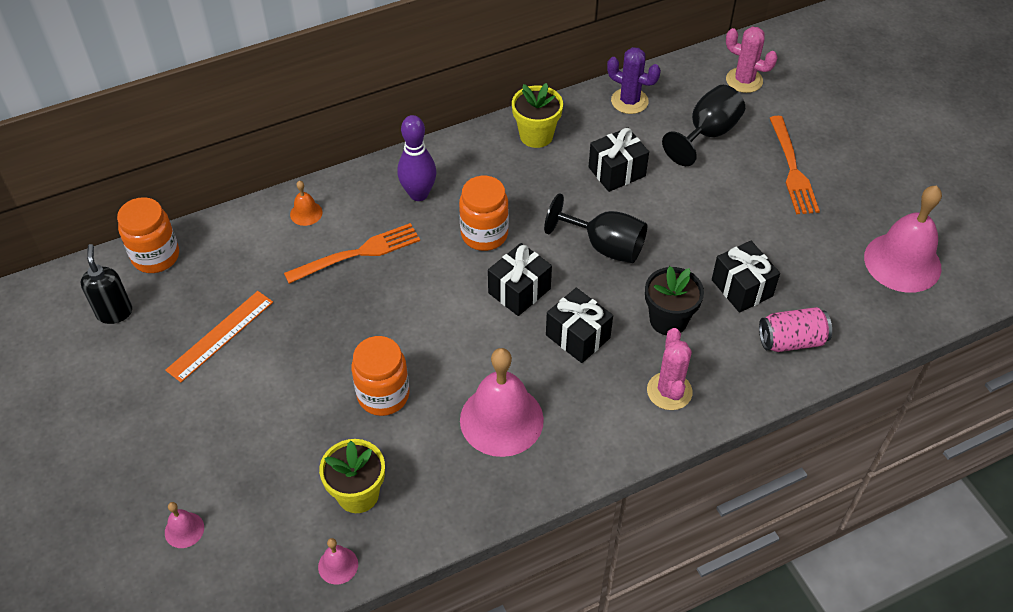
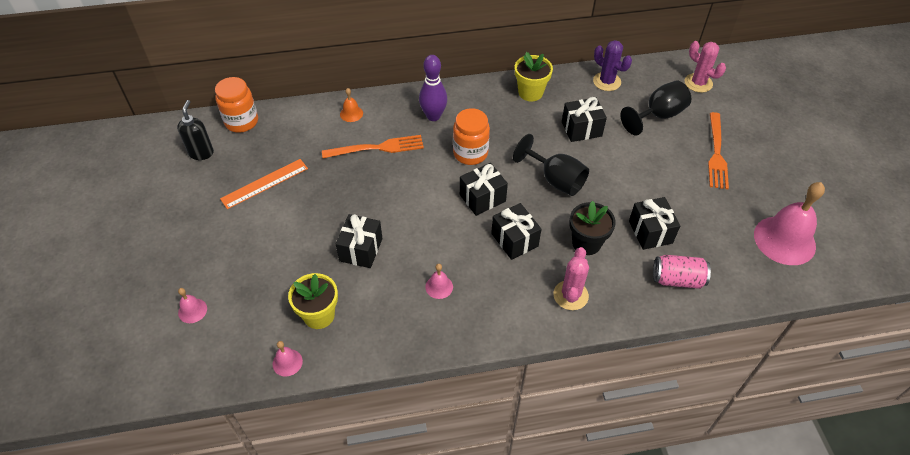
camera: 15 degrees right, 0 degrees up
(383, 395) = (361, 250): orange jar -> black gift
(501, 419) = (439, 287): pink bell -> pink bell, size x0.44

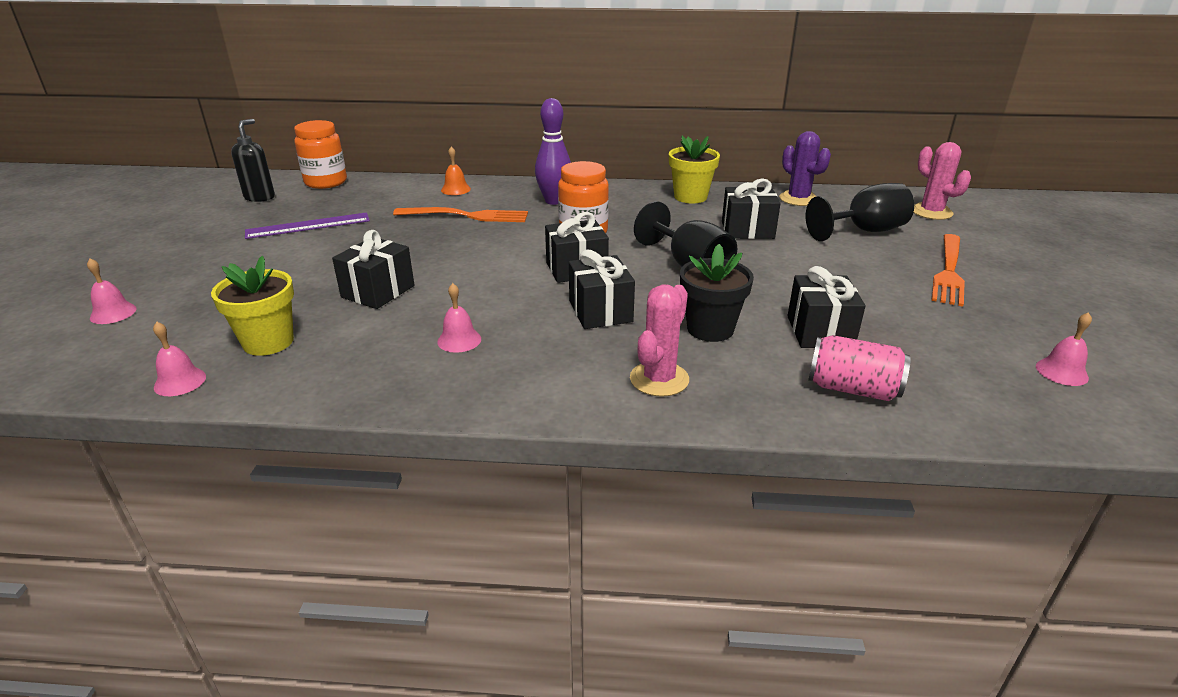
camera: 15 degrees right, 20 degrees down
(264, 183) = (308, 226): orange ruler -> purple ruler
(784, 240) = (1061, 372): pink bell -> pink bell, size x0.44

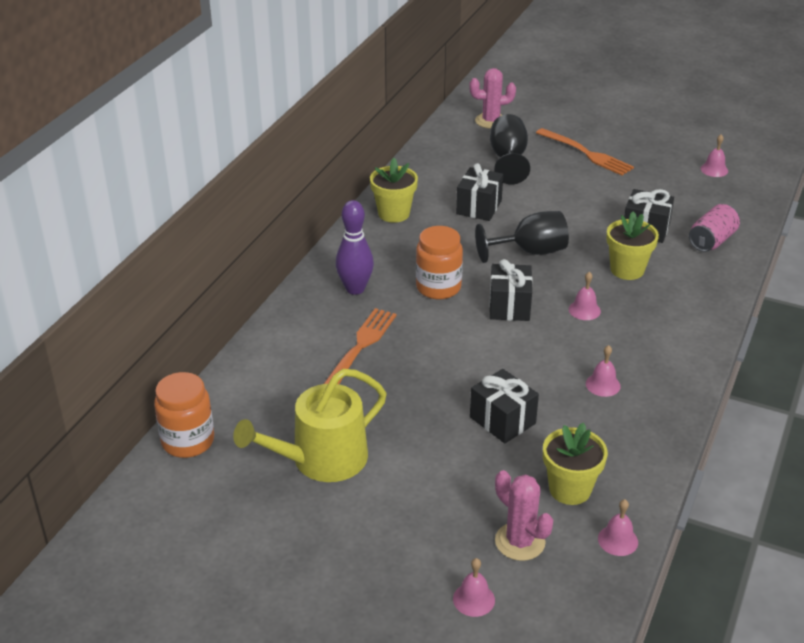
camera: 70 degrees left, 5 degrees up
(260, 197) = (204, 499): black soap dispenser -> none
(308, 226) = (321, 460): purple ruler -> yellow watering can
(455, 189) = (281, 345): orange bell -> none
(600, 311) = (584, 310): black gift -> pink bell
(659, 379) = (682, 307): pink cactus -> pink cactus (520, 542)
(710, 329) = (627, 270): black flower pot -> yellow flower pot
(798, 199) = (431, 165): purple cactus -> none

